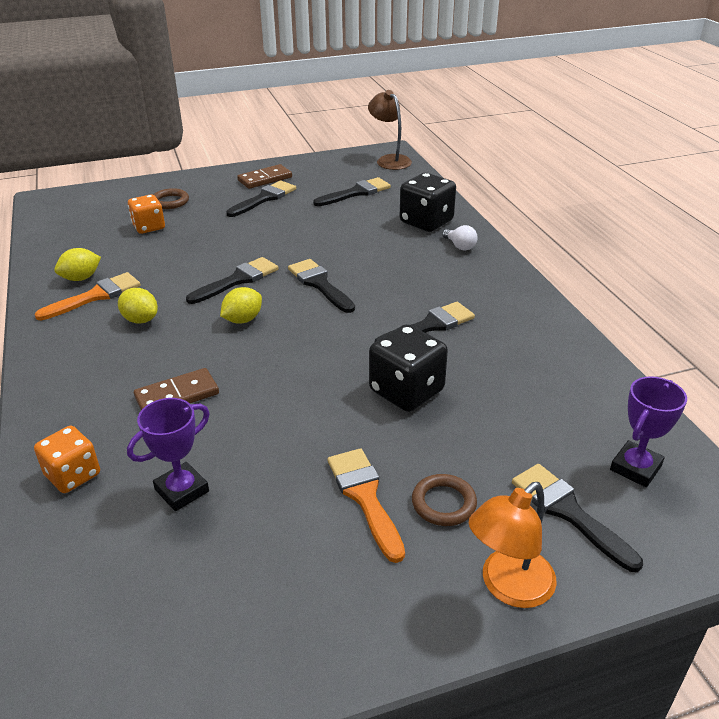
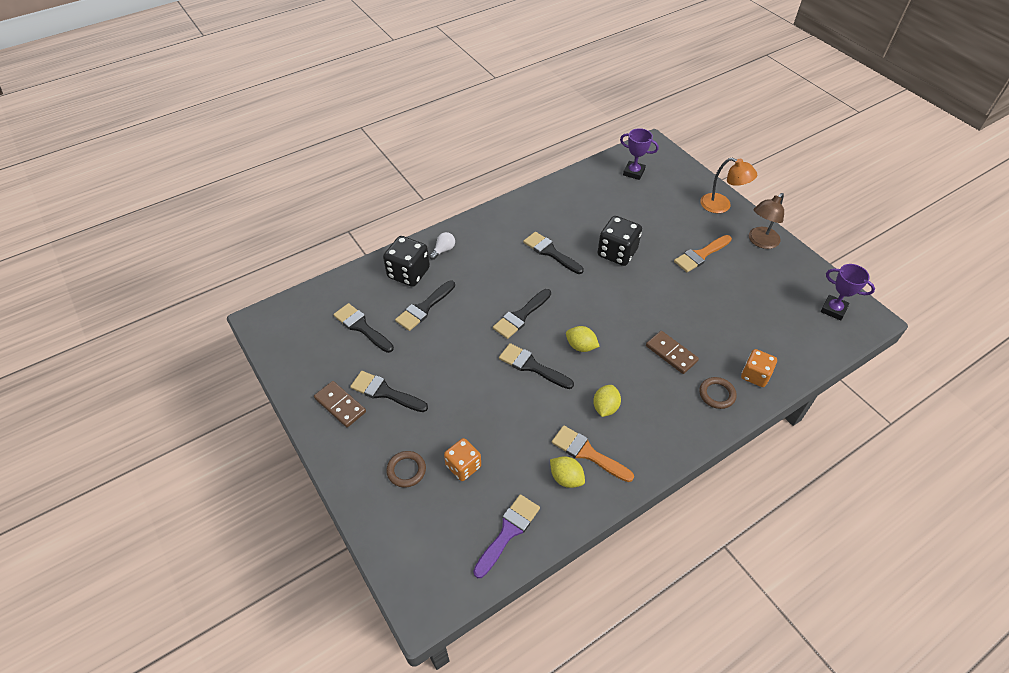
camera: 105 degrees left, 15 degrees up
(62, 240) = (508, 532): none -> purple brush
(182, 490) = (737, 324): purple trophy -> purple trophy (833, 309)
(389, 160) = (283, 317): brown lamp -> brown lamp (760, 242)
(443, 503) = (689, 229): brown ring -> brown ring (717, 394)
(568, 512) = (672, 191): black brush -> black brush (424, 308)

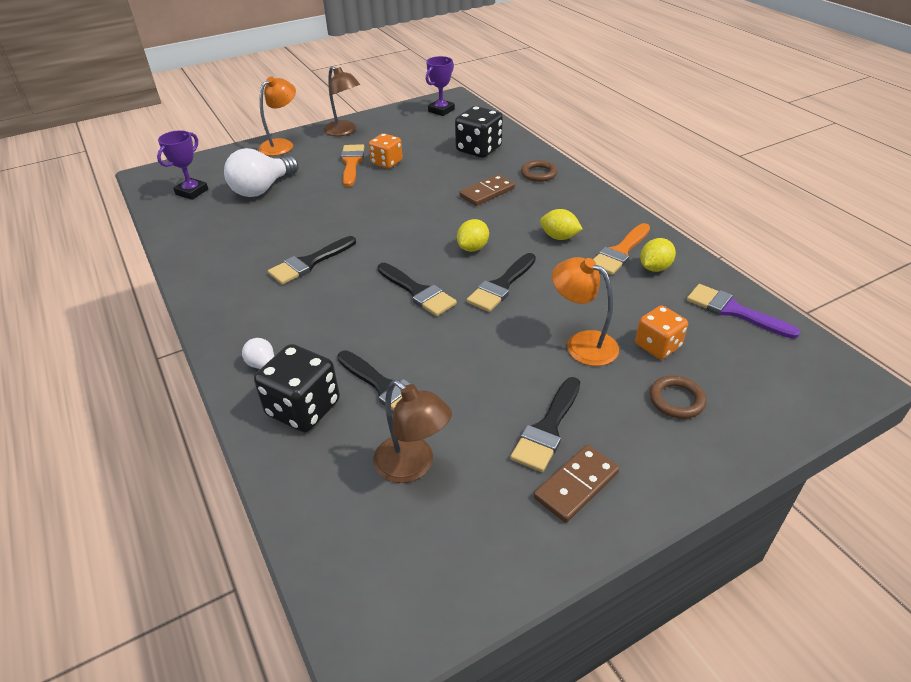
camera: 85 degrees left, 10 degrees down
(361, 327) = (413, 466): black brush -> brown lamp
(465, 416) = (582, 343): none -> orange lamp
(617, 253) = (329, 213): black dice -> black dice (478, 149)
(646, 208) = (262, 189): none -> white light bulb
(701, 255) = (351, 163): orange brush -> orange brush turned 150 degrees counterclockwise
(755, 375) = (515, 153): orange dice -> orange dice (386, 162)

